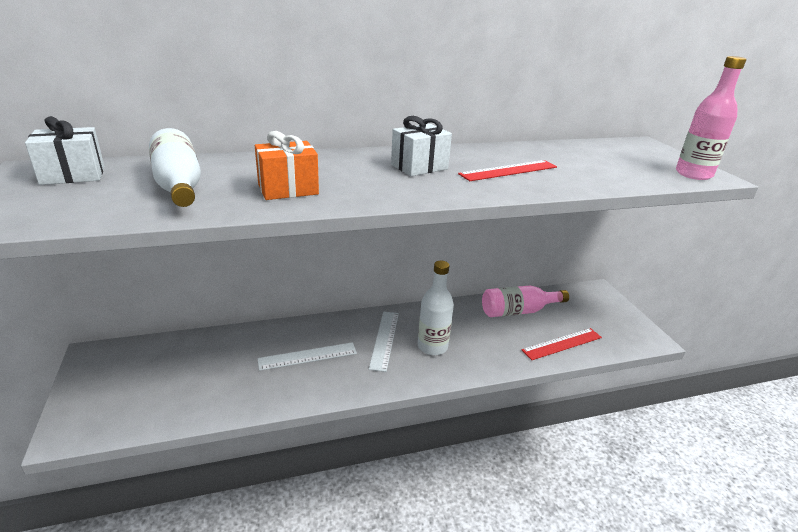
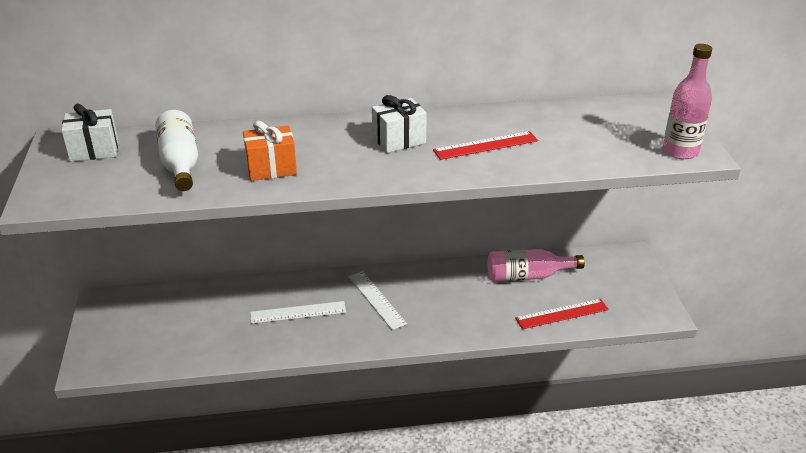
camera: 10 degrees right, 5 degrees up
(384, 339) = (376, 300): white ruler -> white ruler turned 45 degrees counterclockwise
(432, 346) = (423, 309): white bottle -> none

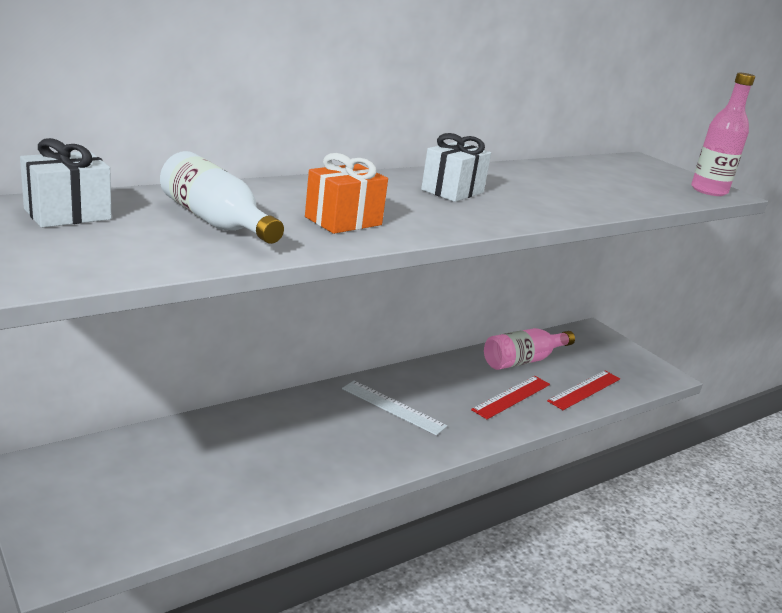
camera: 30 degrees left, 10 degrees down
(298, 312) = (313, 436): white ruler -> none
(486, 146) = (543, 192): red ruler -> red ruler (512, 397)

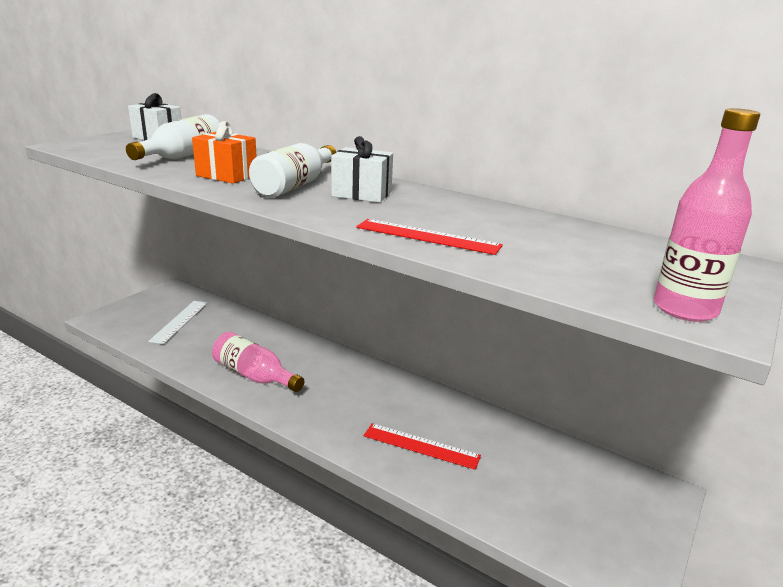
camera: 70 degrees right, 0 degrees up
(393, 407) = (337, 383): white ruler -> white ruler (179, 321)
(406, 204) = (295, 185): none -> white bottle
(523, 360) = (506, 443): pink bottle -> pink bottle (254, 375)
(585, 390) = (495, 500): red ruler -> red ruler (427, 236)

